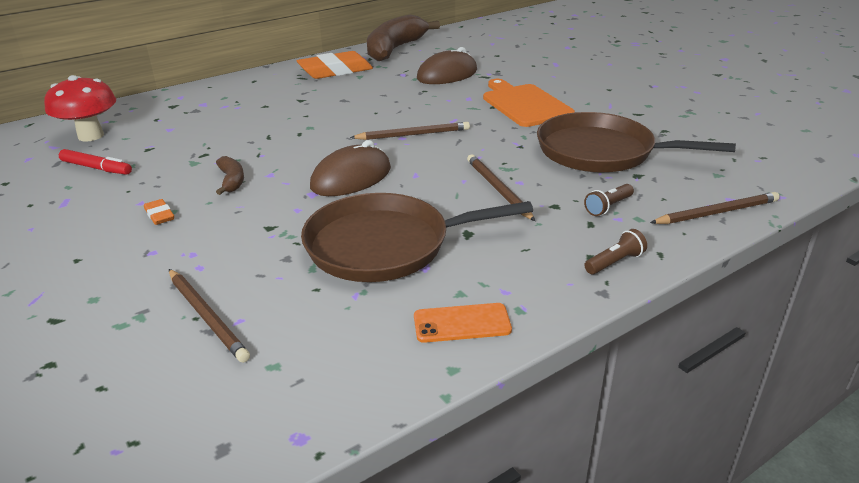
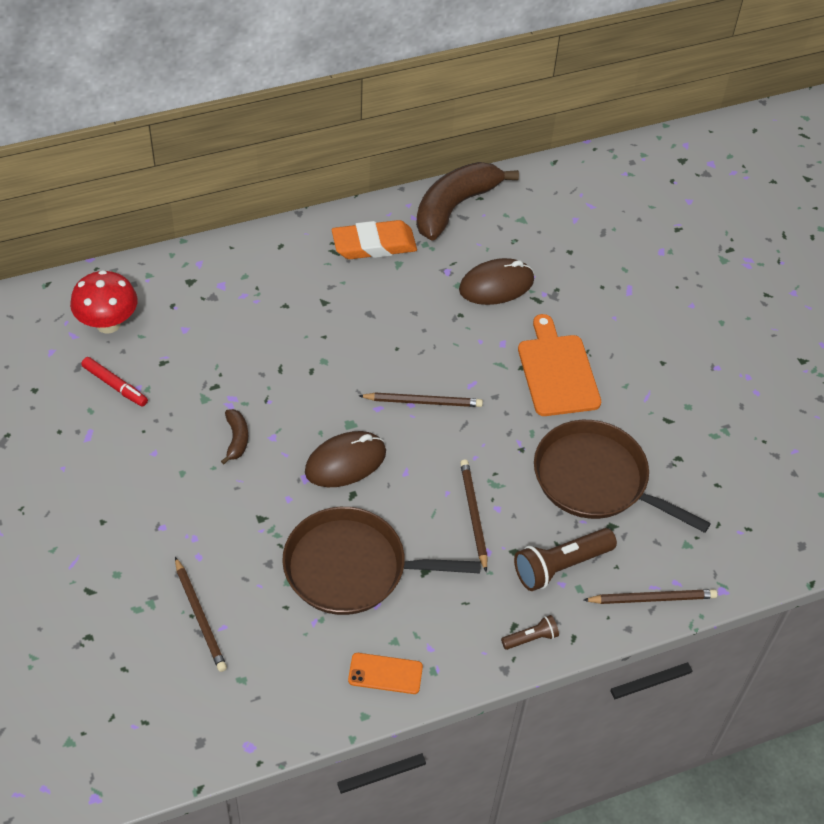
camera: 10 degrees right, 20 degrees up
(159, 215) = (170, 476): orange eraser -> none
(608, 207) = (560, 566): brown flashlight -> brown flashlight, size x1.91

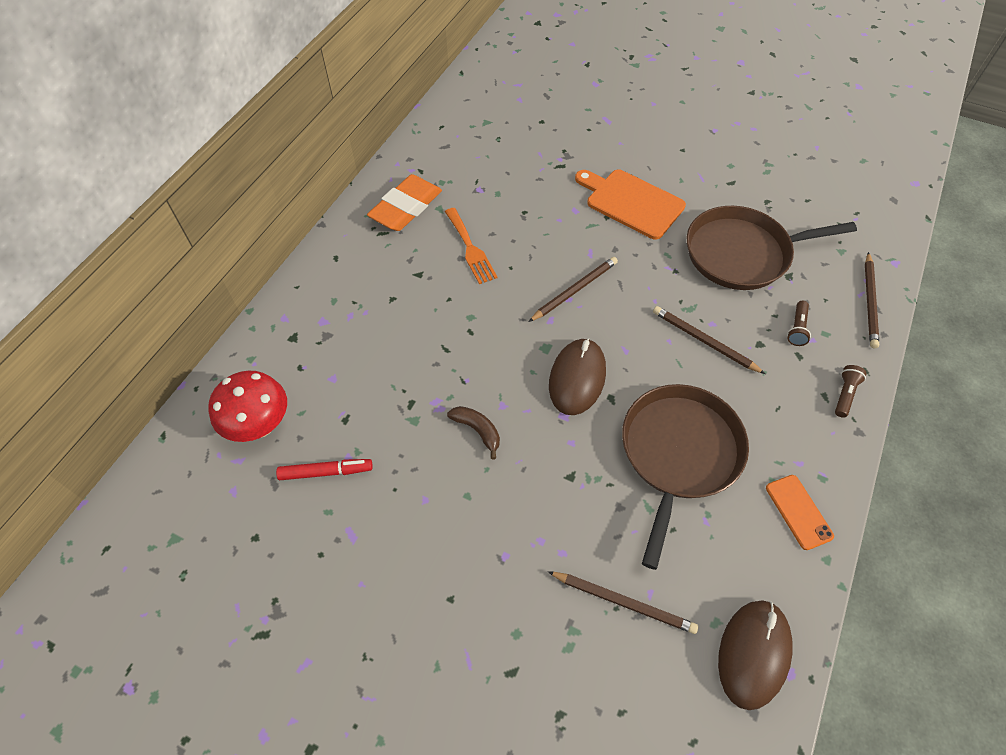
camera: 40 degrees left, 5 degrees up
(352, 568) = (679, 453): brown pan -> brown pan turned 150 degrees clockwise
(384, 312) = (470, 249): none -> orange fork
(385, 673) = (798, 512): orange phone -> orange phone turned 75 degrees counterclockwise
(455, 207) = (431, 143): brown banana -> none
(496, 285) = (523, 175): brown mouse -> brown mouse (753, 653)
(560, 566) = (797, 328): brown flashlight -> brown flashlight, size x0.52
(652, 598) = (870, 302): brown pencil -> brown pencil turned 150 degrees clockwise

